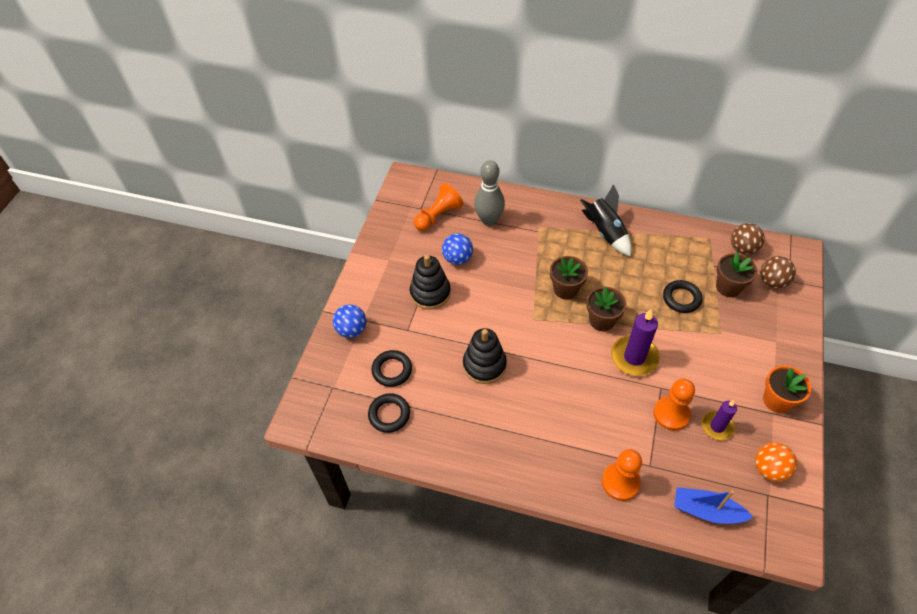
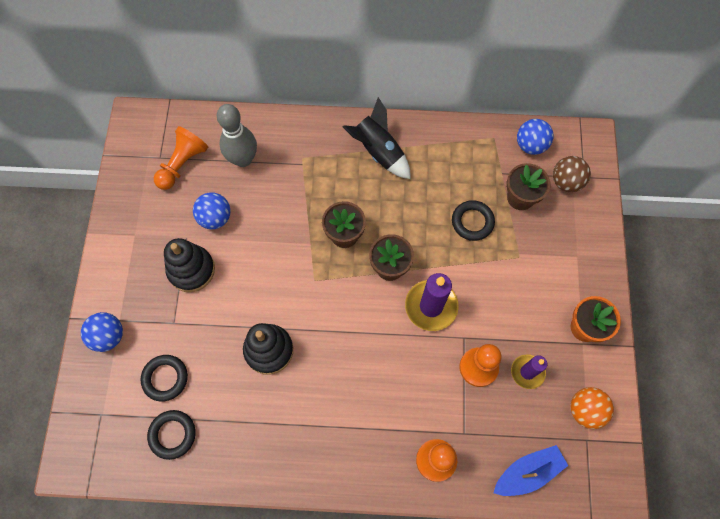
camera: 15 degrees left, 15 degrees up
(706, 511) = (527, 472): blue boat -> blue boat turned 150 degrees clockwise
(742, 248) = (530, 145): brown ball -> blue ball

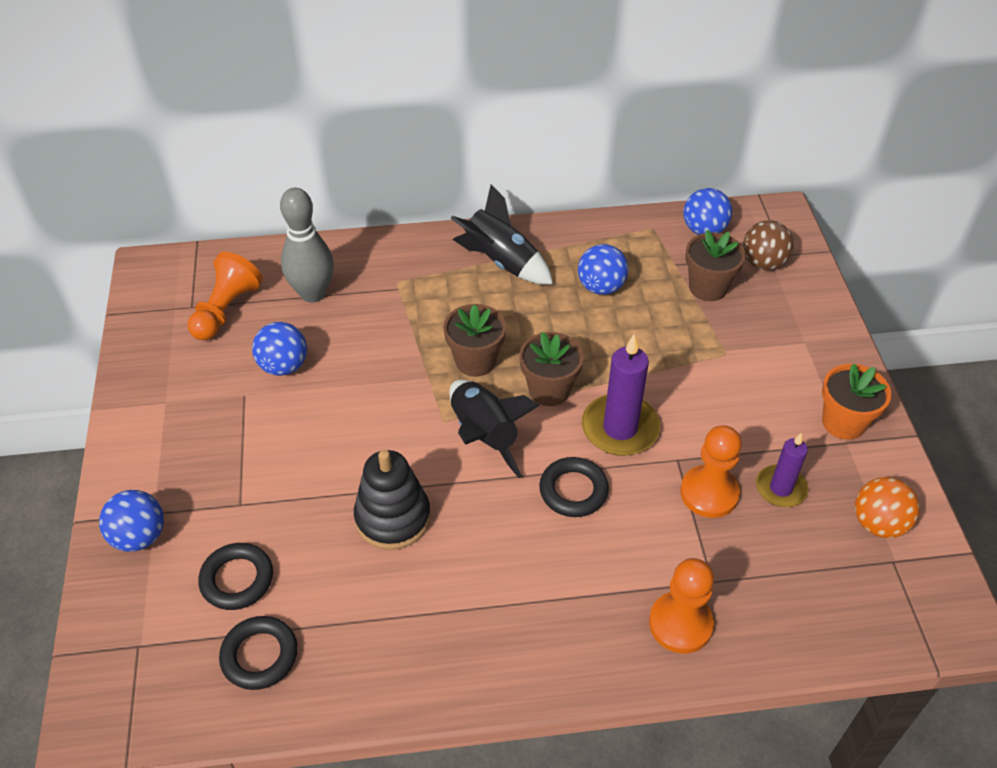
camera: 10 degrees left, 20 degrees down
(191, 270) = (257, 433): black stacking toy -> none
(339, 296) = (484, 435): none -> black rocket
(444, 185) = (601, 287): none -> blue ball
(472, 222) = (651, 322): black ring -> black ring (573, 490)
(527, 472) = (821, 618): blue boat -> none

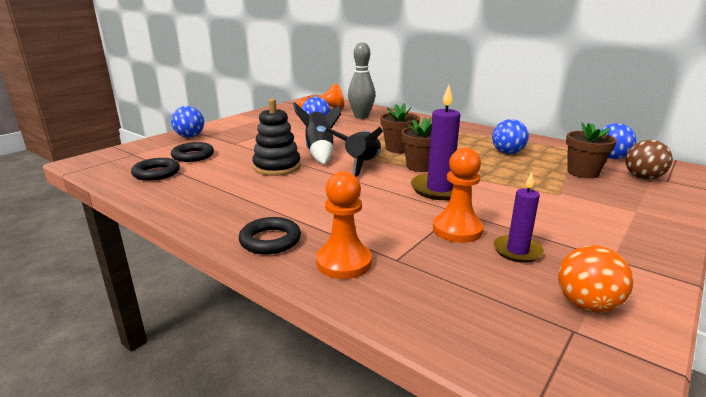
camera: 45 degrees right, 25 degrees down
(501, 262) = (462, 133): black rocket -> black rocket (320, 152)
(573, 490) = (374, 195): black ring -> black ring (270, 240)
(843, 422) = (622, 250): orange flower pot -> none

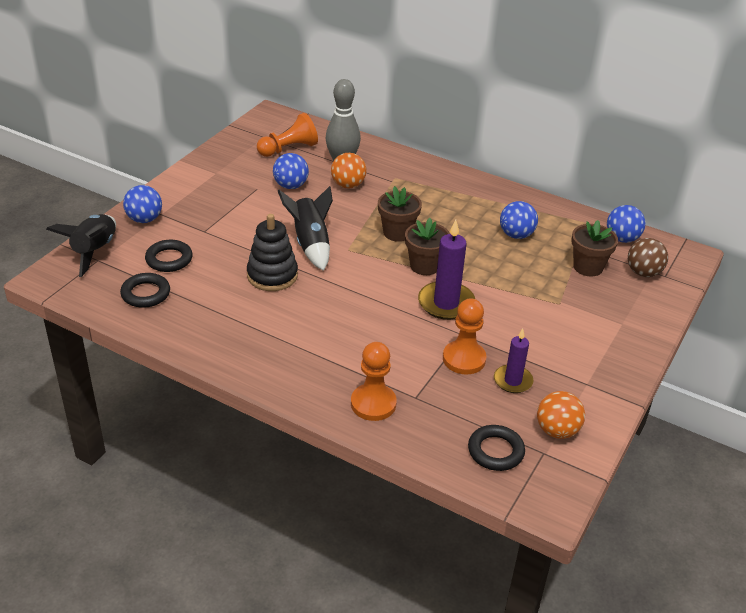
camera: 10 degrees left, 15 degrees up
(270, 240) = (304, 383): black ring -> black ring (495, 451)
(362, 126) = (348, 185): none -> orange ball
(362, 165) = (362, 267): black rocket -> black rocket (94, 251)

